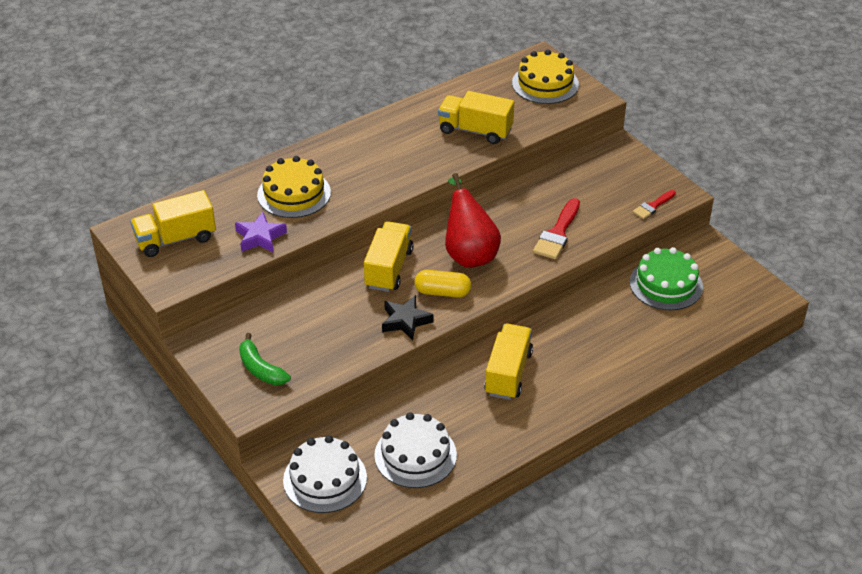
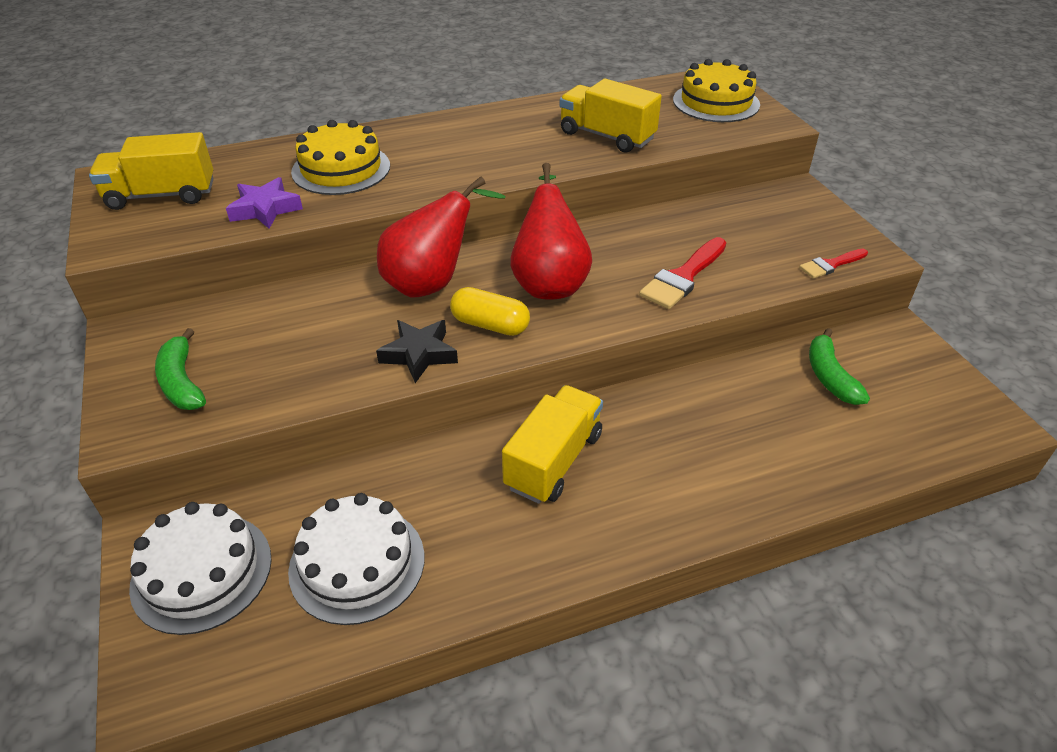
camera: 15 degrees right, 0 degrees up
(389, 269) = (432, 283): yellow truck -> red pear
(666, 284) = (829, 376): green cake -> green banana

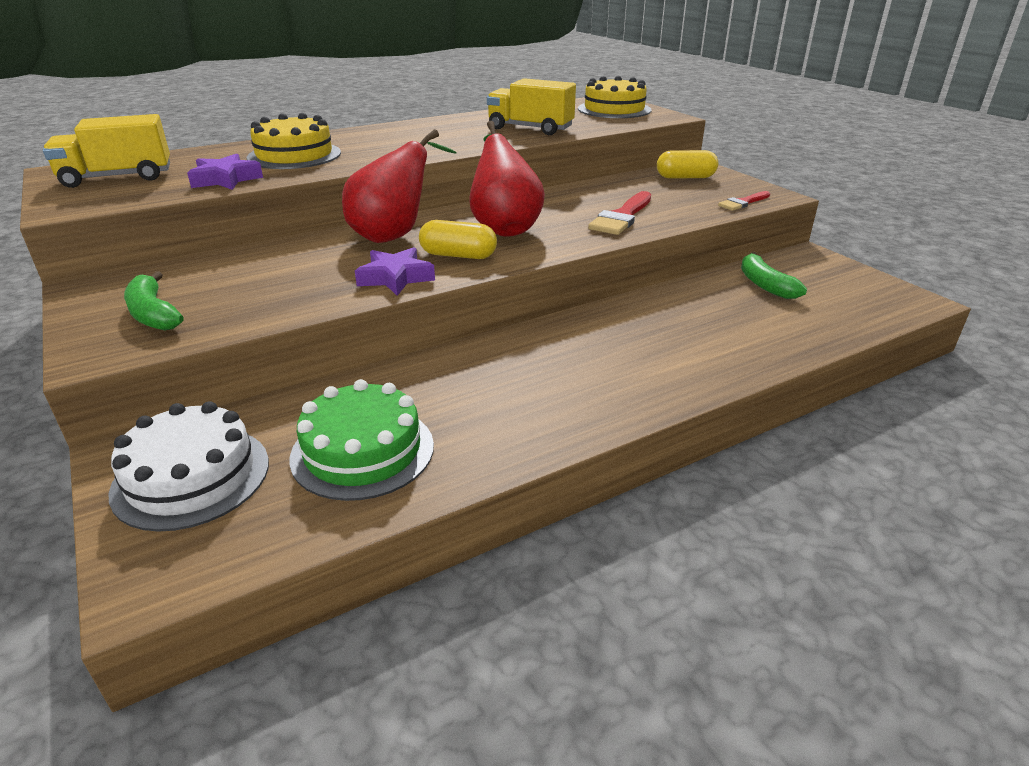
camera: 10 degrees left, 10 degrees down
(357, 563) = (362, 451): white cake -> green cake
(419, 354) = (396, 278): black star -> purple star
(553, 461) = (540, 359): yellow truck -> none
(778, 210) = (685, 177): none -> yellow capsule

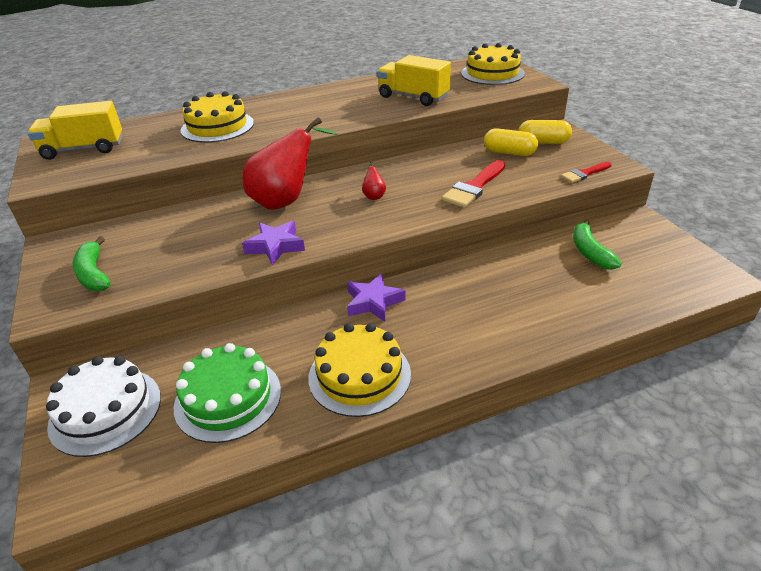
camera: 10 degrees right, 5 degrees up
(226, 179) = (160, 153): purple star -> purple star (373, 302)
(458, 255) = (329, 225): yellow capsule -> yellow capsule (509, 153)
(504, 227) = (374, 195): red pear -> red pear, size x0.40
(530, 416) = (359, 375): none -> yellow cake

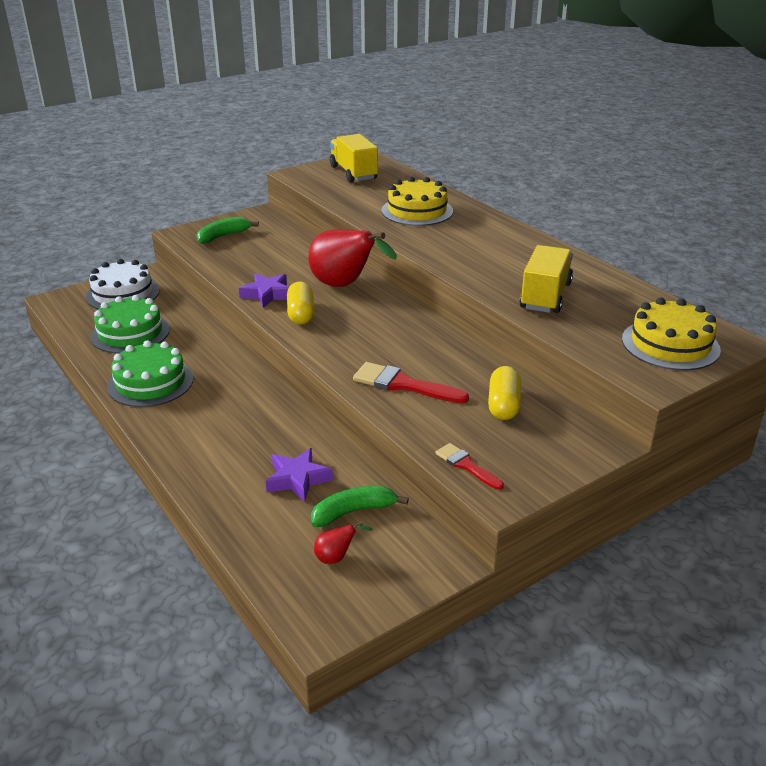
camera: 75 degrees right, 5 degrees down
(359, 375) = (150, 382): yellow cake -> green cake
(373, 302) = (244, 377): purple star -> purple star (297, 479)
(374, 195) = (366, 327): red pear -> red pear (336, 557)
(543, 142) = (549, 431): yellow capsule -> yellow capsule (301, 314)

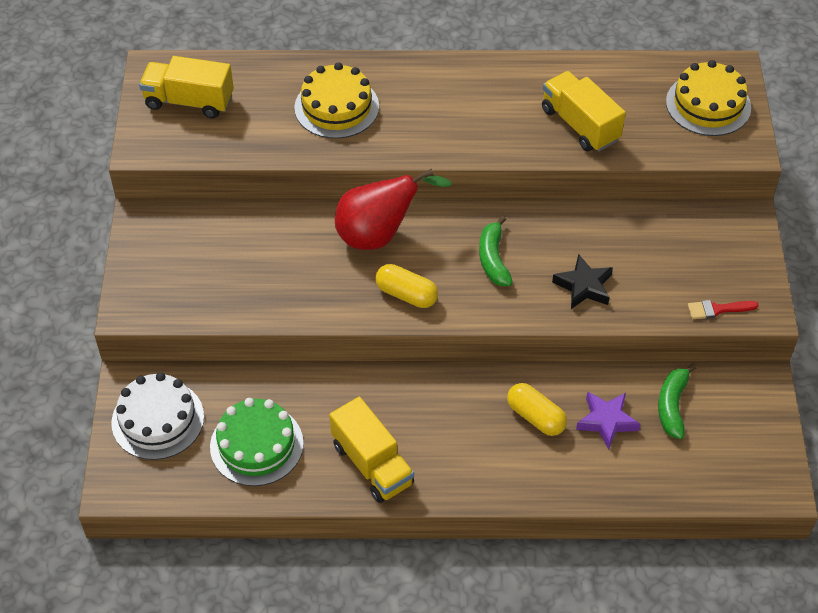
camera: 55 degrees left, 20 degrees up
(150, 382) = (372, 464): green cake -> yellow truck
(223, 236) = (172, 276): green banana -> green banana (493, 259)
(267, 294) = (344, 301): purple star -> none
(336, 557) = (716, 442): red pear -> none
(403, 384) = (583, 286): red brush -> black star
(503, 405) = (659, 242): yellow capsule -> yellow capsule (536, 417)

